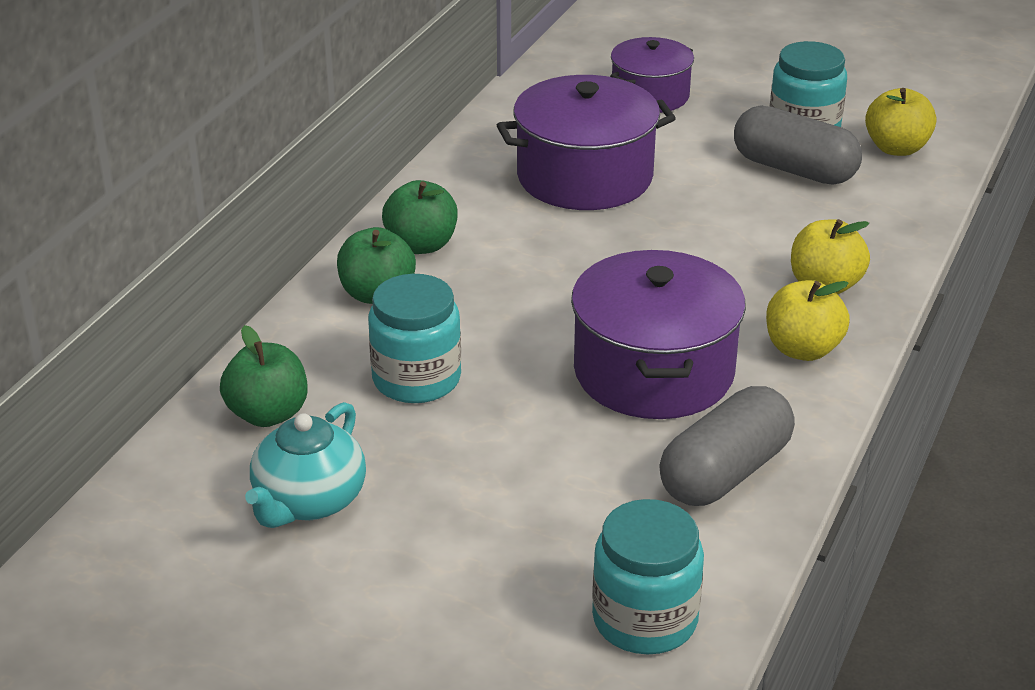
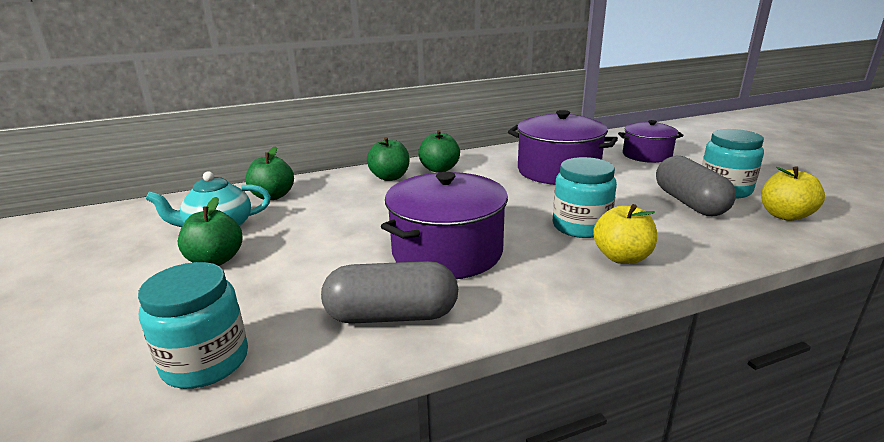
camera: 45 degrees right, 10 degrees down
(411, 537) = (216, 260): none -> green apple
(416, 379) = (343, 208): turquoise jar -> turquoise jar (580, 226)
(802, 349) = (552, 280): yellow apple -> none

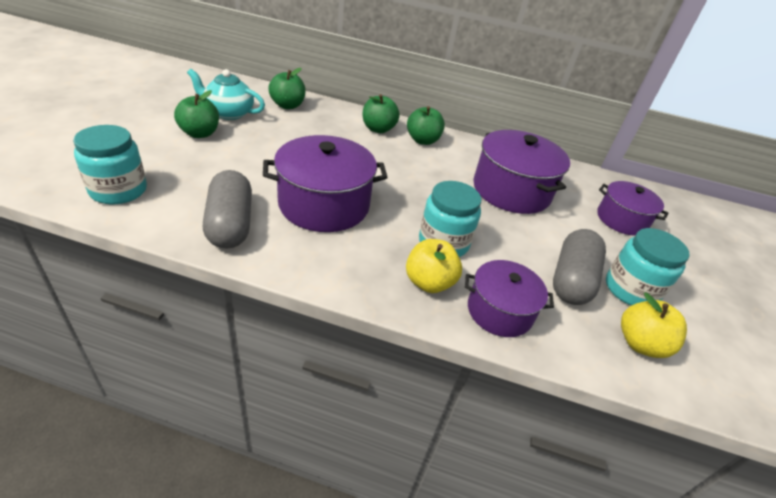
camera: 30 degrees right, 15 degrees up
(392, 315) = (230, 224): grey capsule -> grey capsule turned 45 degrees clockwise
(693, 246) = (499, 311): none -> purple pot

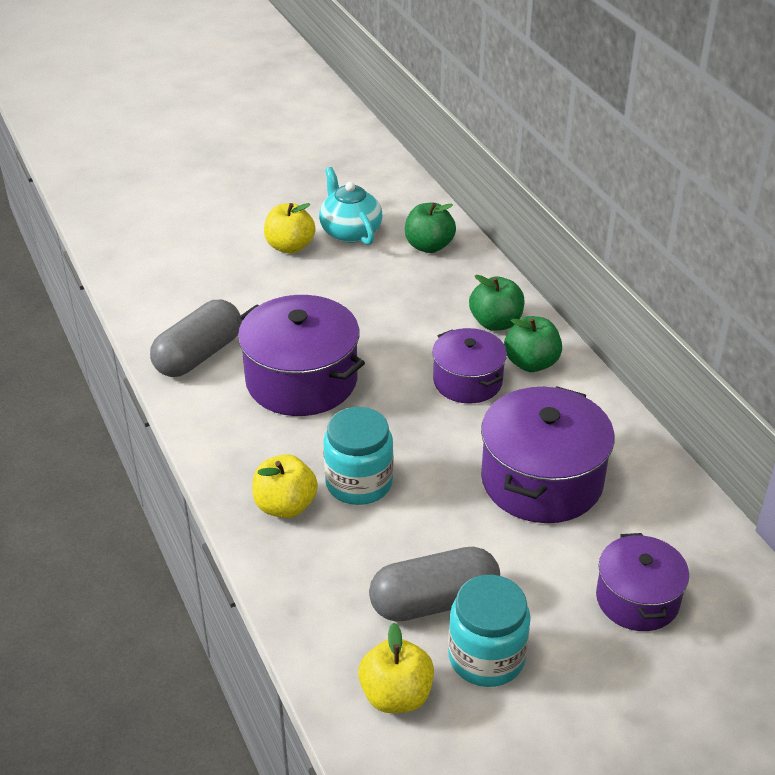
camera: 55 degrees right, 0 degrees up
(118, 190) = (156, 279): turquoise jar -> none
(200, 133) = (290, 246): green apple -> yellow apple
(499, 311) = (308, 571): purple pot -> purple pot (467, 381)

